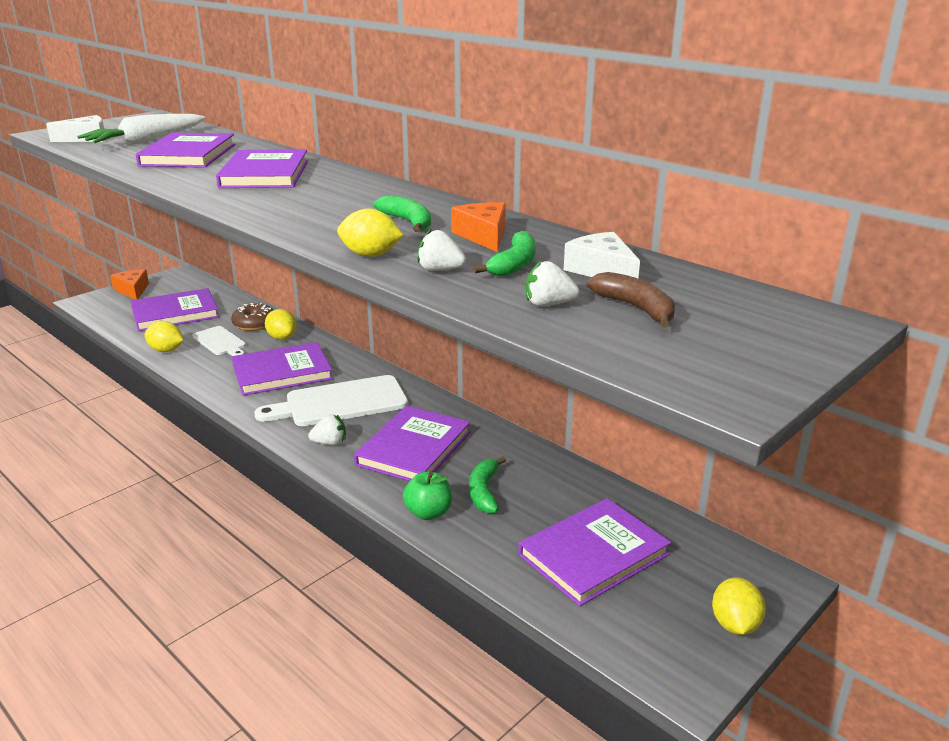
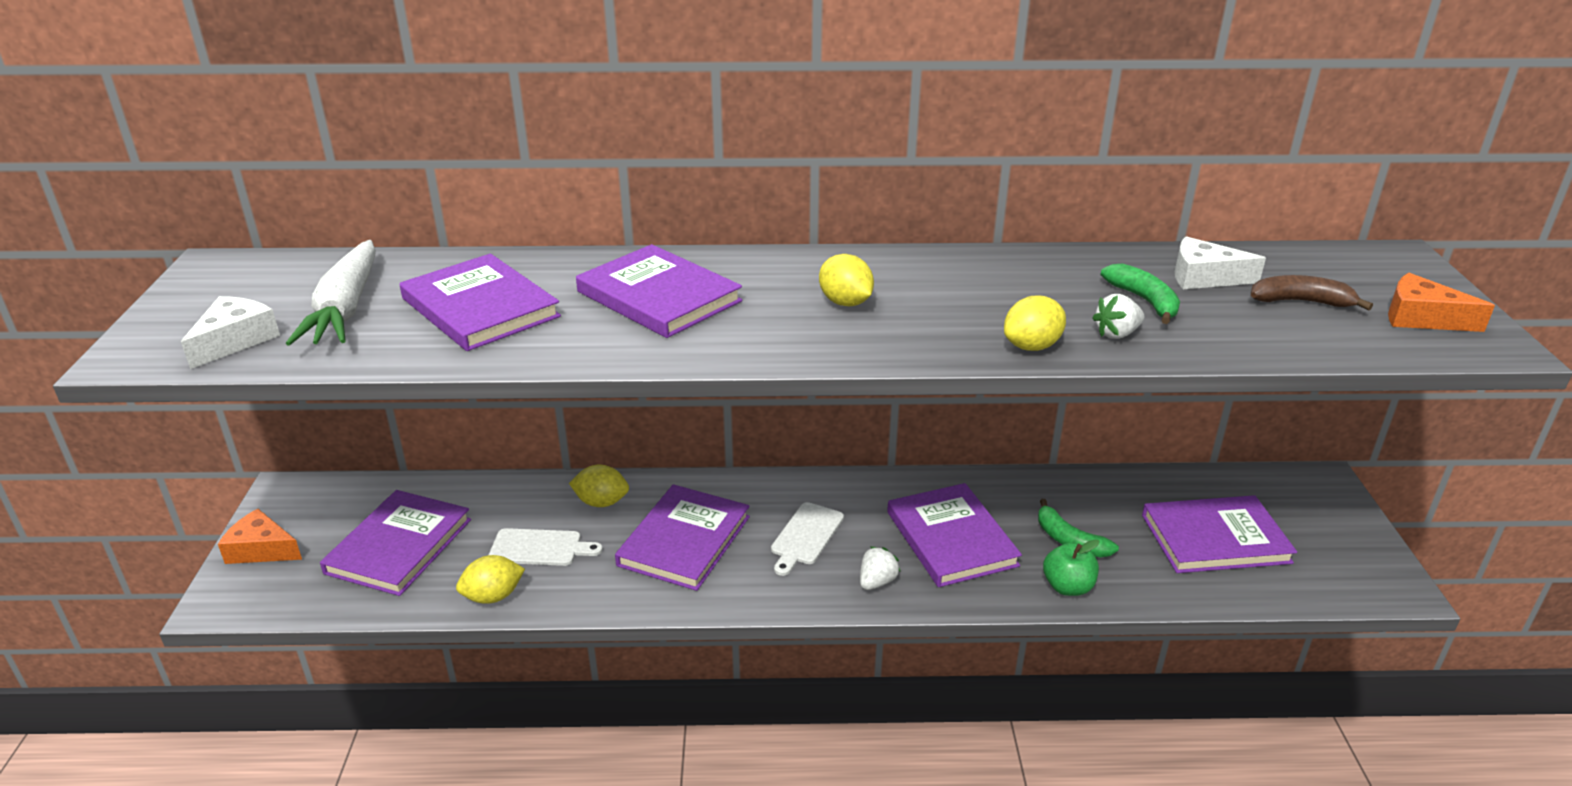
camera: 45 degrees left, 5 degrees up
(254, 324) = (535, 504): brown donut -> none
(340, 402) = (805, 536): white cutting board -> white cutting board, size x0.58
(408, 222) = (958, 295): green banana -> none
(483, 236) = (1050, 281): orange cheese -> orange cheese (1421, 318)
(548, 304) = (1255, 327): white strawberry -> none
(593, 554) = (1215, 539): purple book -> purple book turned 75 degrees clockwise
(734, 624) = (1354, 529): yellow lemon -> yellow lemon (845, 302)

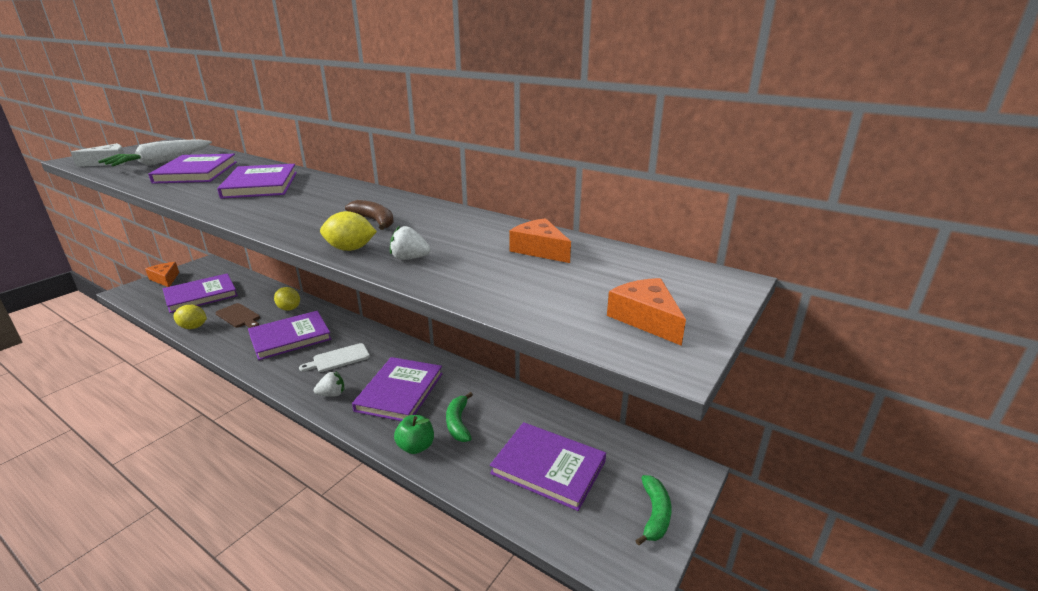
camera: 35 degrees right, 5 degrees down
(540, 548) = (239, 316): white cutting board -> brown cutting board
(845, 302) = (322, 207): yellow lemon -> none
(1144, 301) = (469, 249): green banana -> green banana (654, 514)
(1204, 277) = (539, 250): white cheese -> orange cheese
(1301, 302) = (573, 281): brown banana -> brown banana (374, 221)

